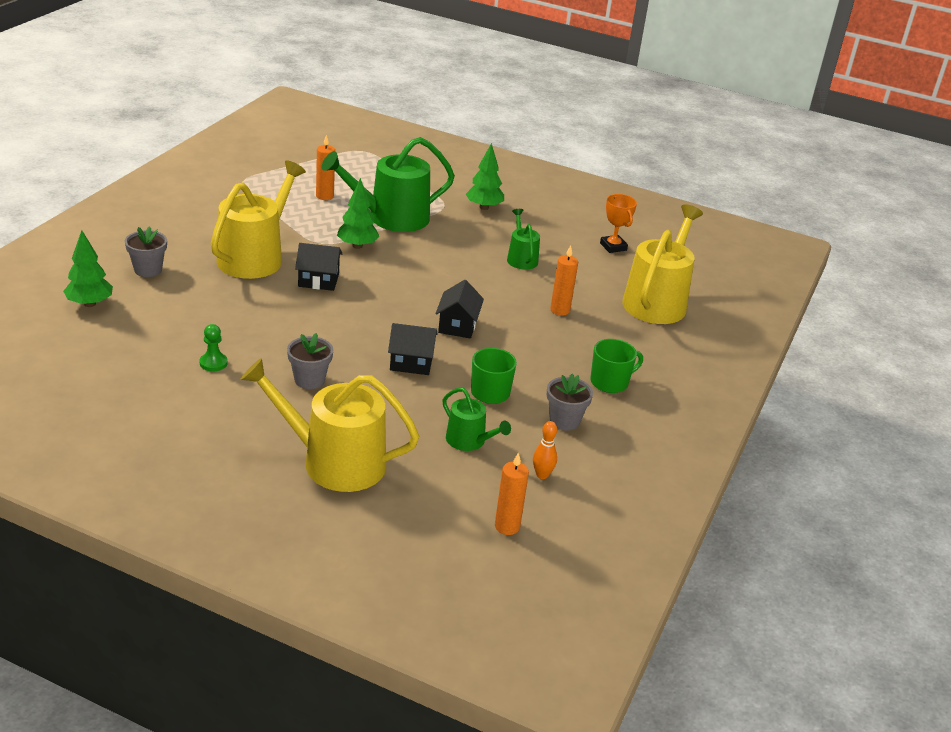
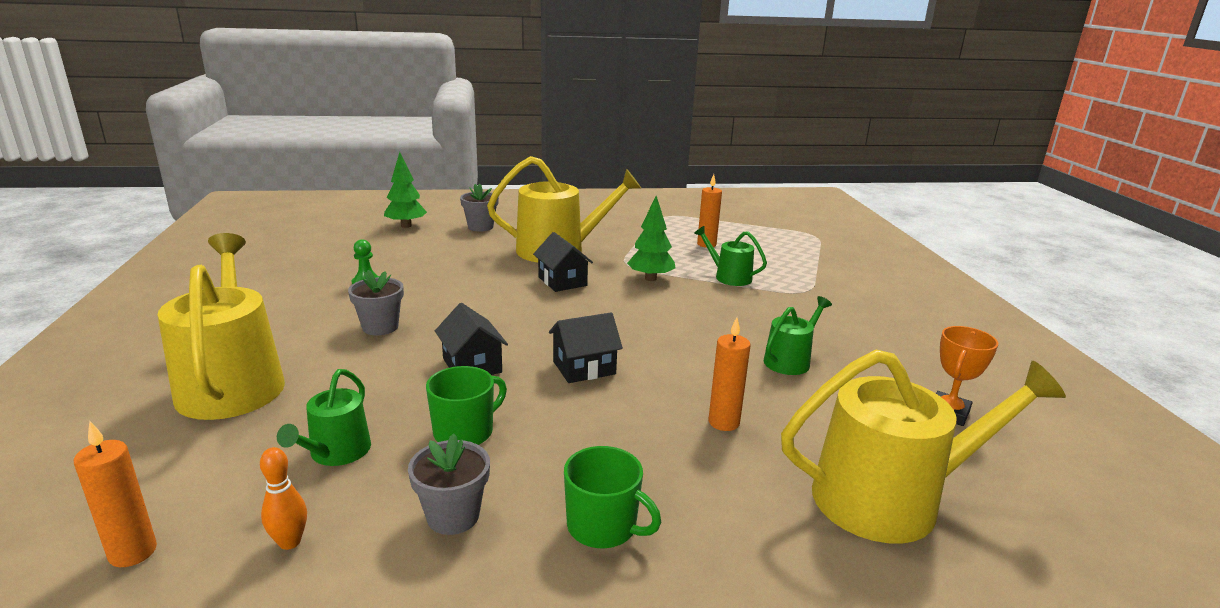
camera: 60 degrees right, 10 degrees down
(391, 218) = (729, 277): green watering can -> green watering can, size x0.51
(484, 207) = (846, 310): green tree -> none

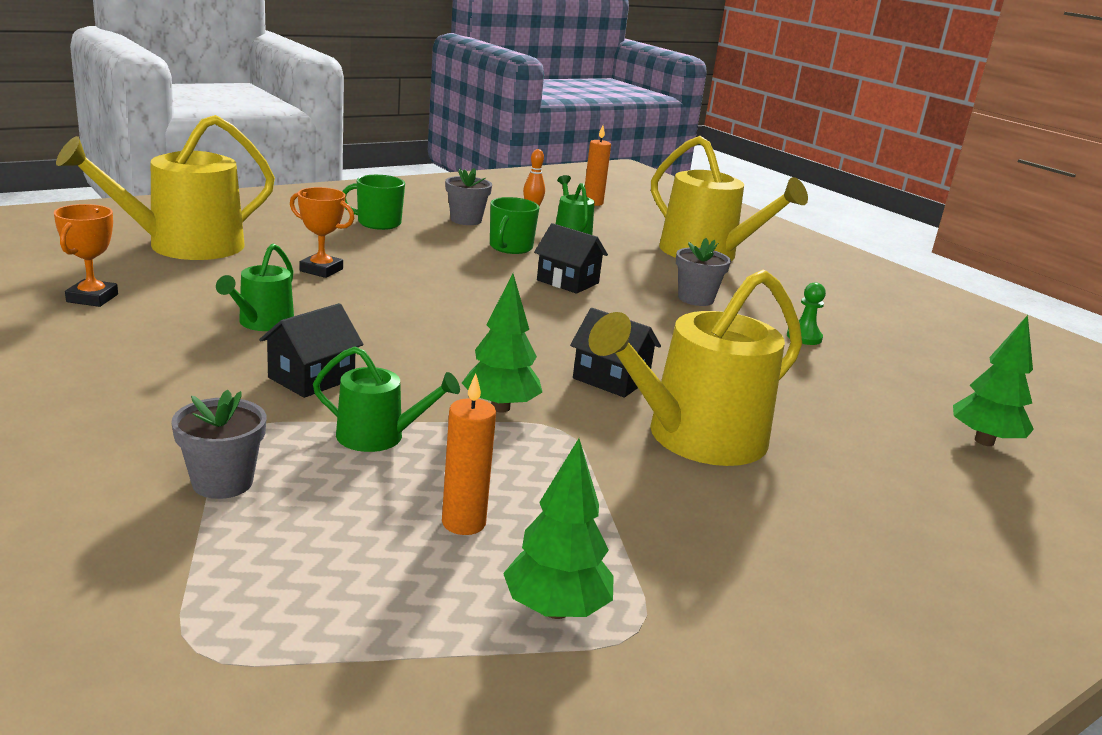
camera: 150 degrees right, 0 degrees up
(480, 227) = (893, 467): grey flower pot -> grey flower pot (222, 482)
(584, 368) = (472, 291): black house -> black house (311, 378)
(689, 223) = (556, 610): none -> green tree
(723, 422) = (321, 270): orange candle -> orange trophy

